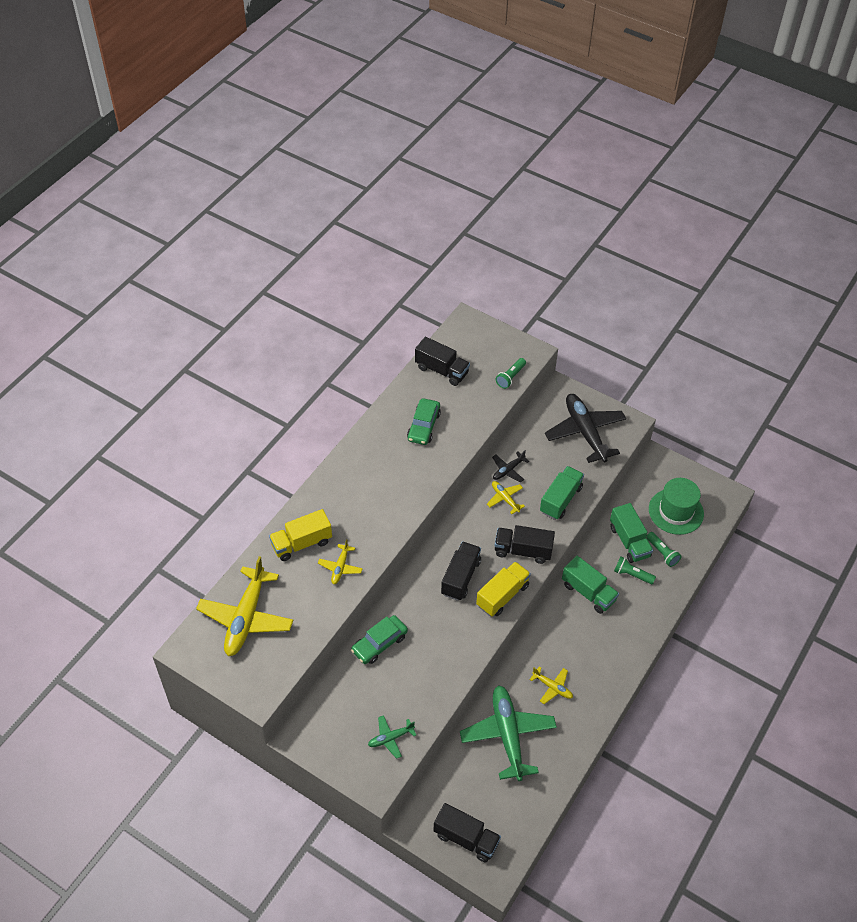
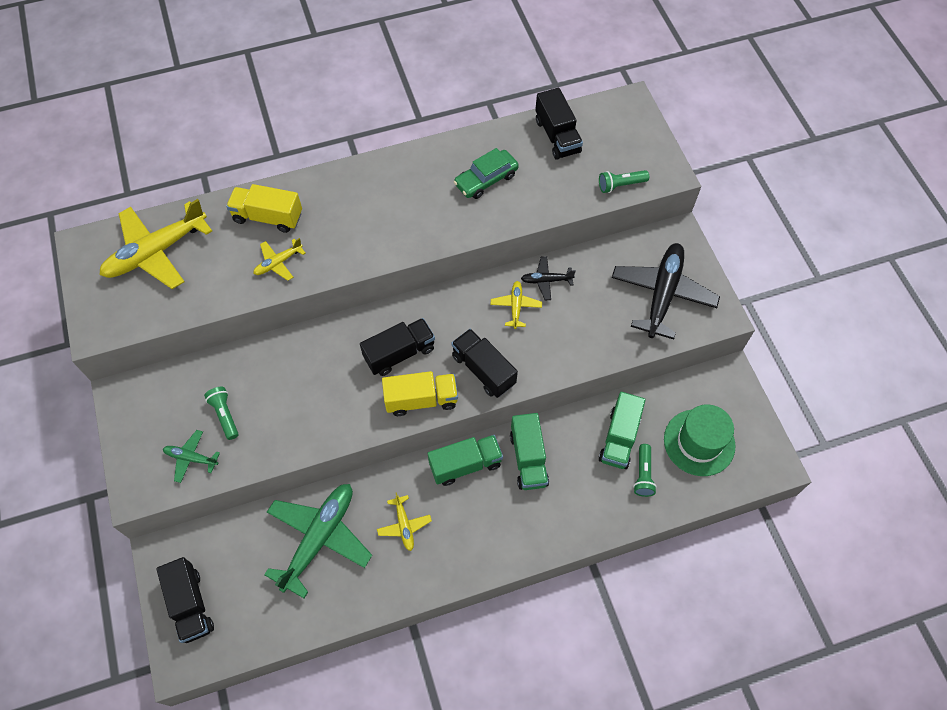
camera: 40 degrees right, 10 degrees up
(379, 643) = (268, 362): green car -> none
(560, 500) = (570, 345): green truck -> green truck (465, 465)
(632, 575) = (590, 474): green flashlight -> green flashlight (225, 415)

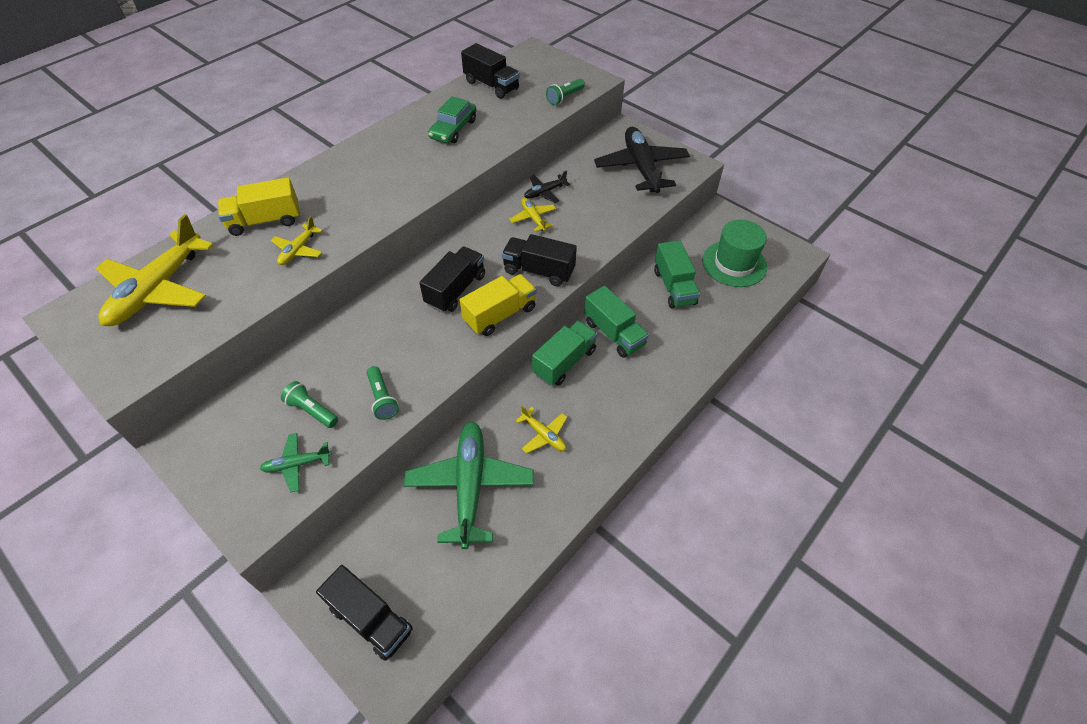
camera: 30 degrees left, 10 degrees down
(643, 474) = (711, 303): green flashlight -> green flashlight (382, 398)

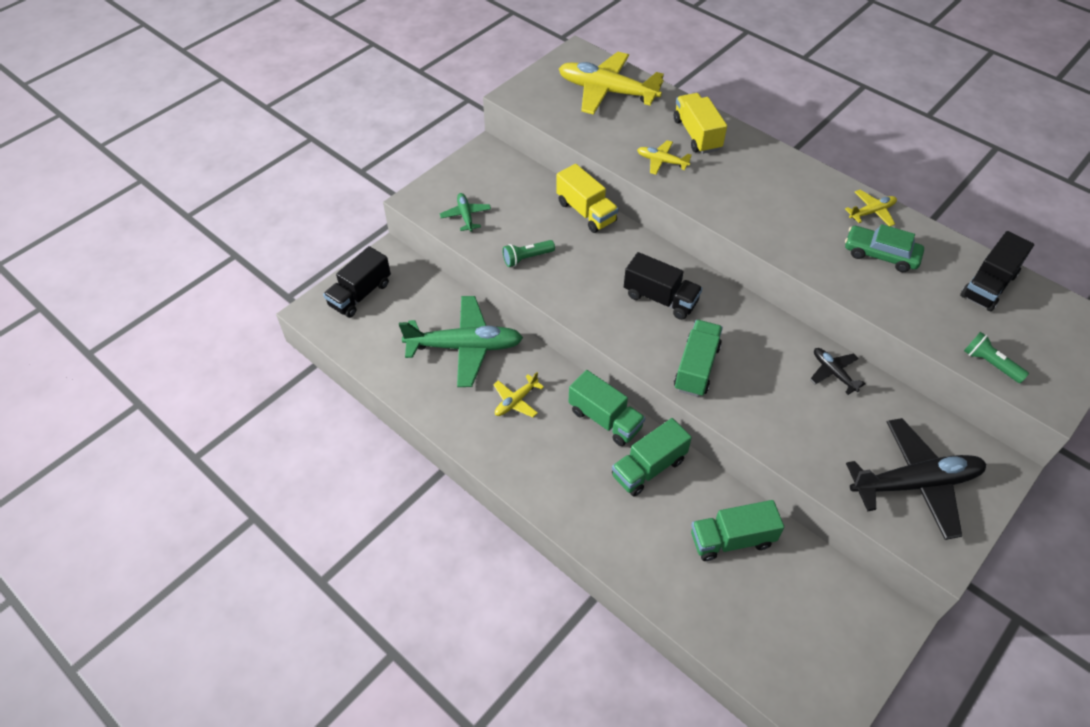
camera: 90 degrees right, 0 degrees up
(312, 411) = (515, 216): green flashlight -> none
(500, 315) = (629, 336): yellow truck -> yellow truck (586, 212)
(533, 218) = (783, 361): yellow plane -> yellow plane (872, 212)
(539, 271) = (696, 368): black truck -> green truck
(734, 263) = (788, 622): green hat -> none

